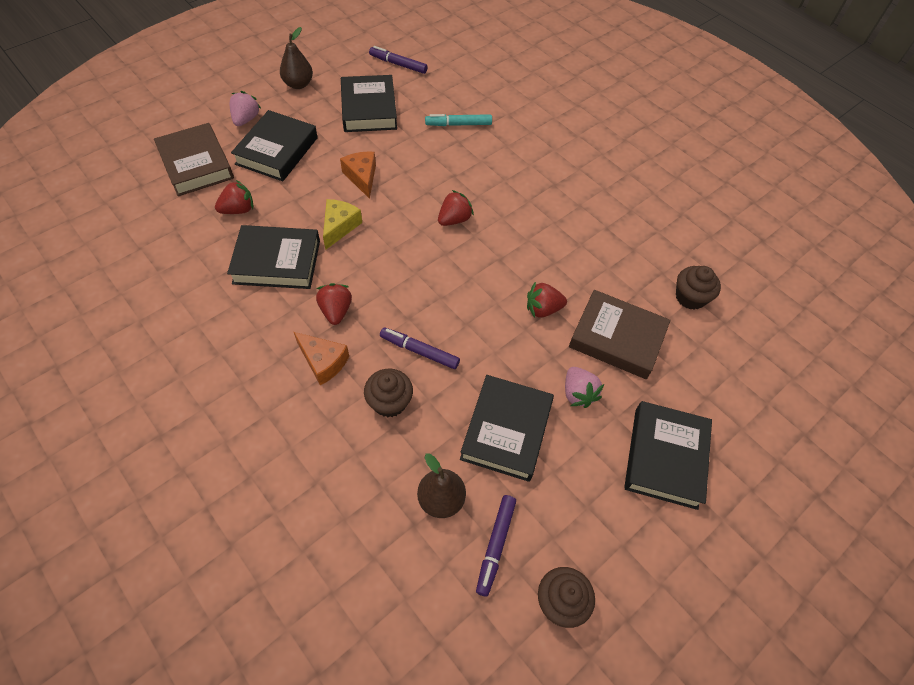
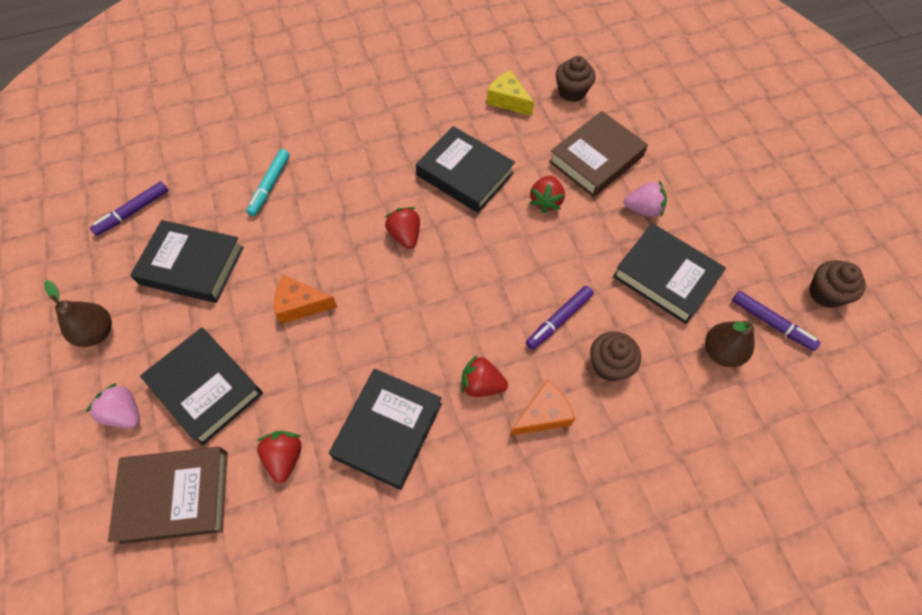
camera: 65 degrees left, 5 degrees up
(339, 227) = (365, 349): yellow cheese -> yellow cheese (508, 100)
(665, 457) = (717, 174): black book -> black book (465, 174)

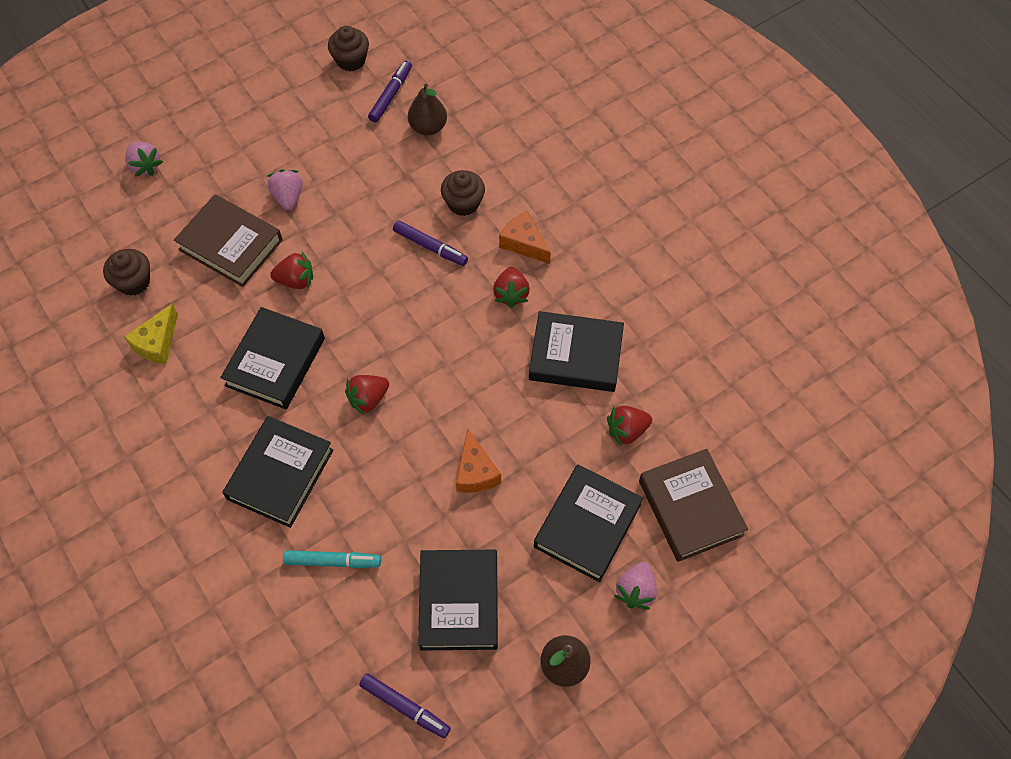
camera: 105 degrees left, 0 degrees up
(665, 276) = (362, 172): black book -> black book (280, 474)
(695, 110) = (145, 166): none -> pink strawberry

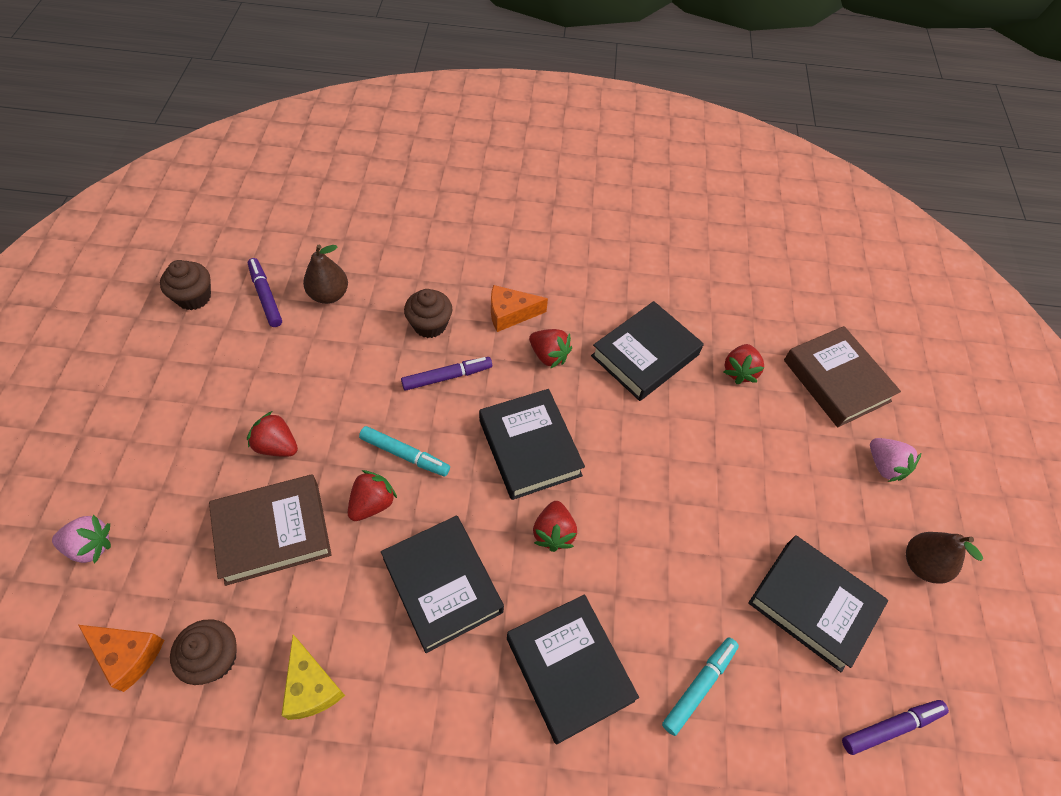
camera: 55 degrees left, 5 degrees down
(288, 197) = (277, 446): pink strawberry -> red strawberry
(347, 270) = (405, 455): none -> turquoise marker
(475, 472) = (695, 500): orange cheese -> orange cheese (128, 655)
(587, 525) = (804, 457): black book -> black book (529, 447)
(690, 508) = (836, 381): brown book -> brown book turned 45 degrees clockwise

